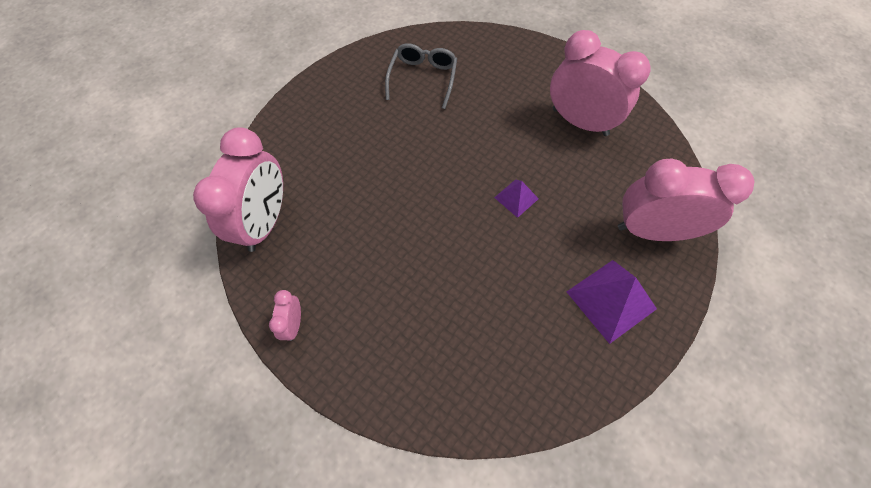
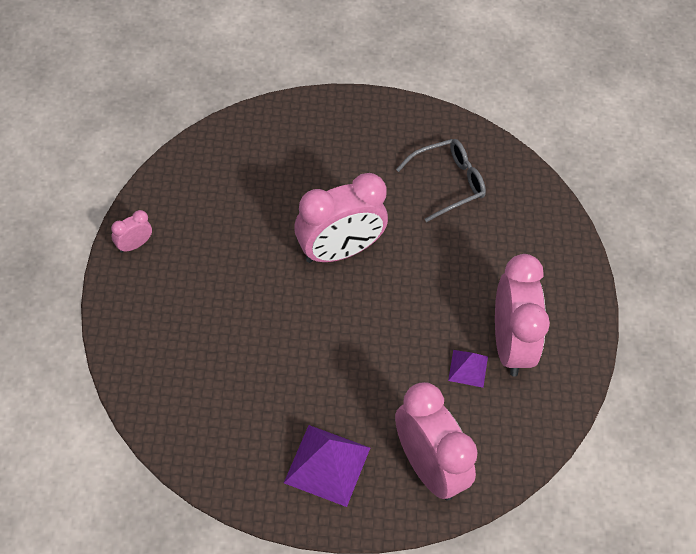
camera: 50 degrees right, 5 degrees down
(265, 222) = (203, 166): pink clock -> pink clock (339, 251)
(516, 198) = (374, 336): purple pyramid -> purple pyramid (468, 368)

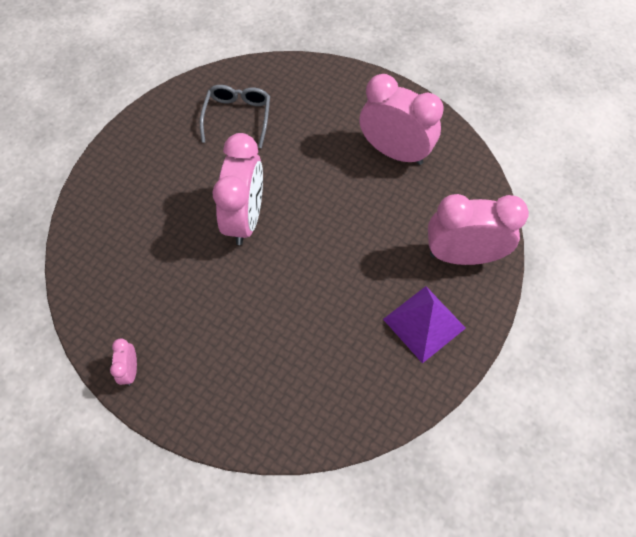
camera: 55 degrees left, 5 degrees up
(468, 368) = (398, 188): purple pyramid -> none

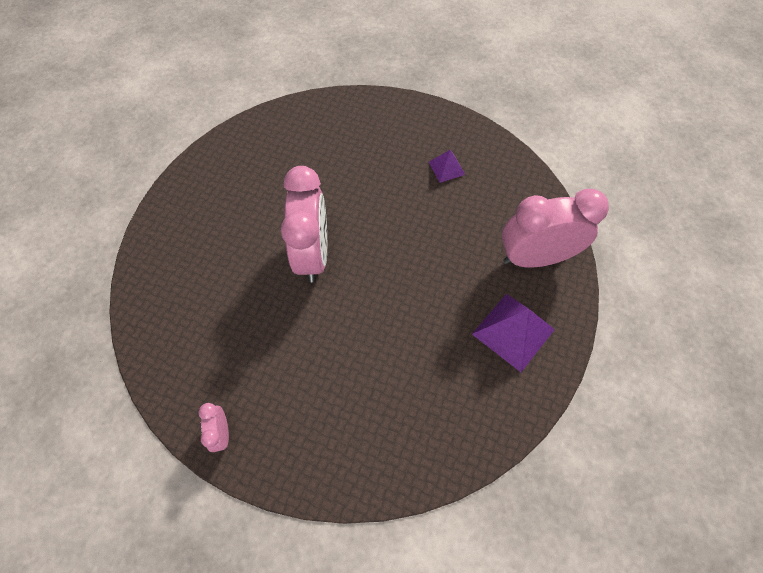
camera: 10 degrees left, 0 degrees up
(237, 117) = (286, 156): grey glasses -> none
(394, 152) = (446, 168): pink clock -> purple pyramid

